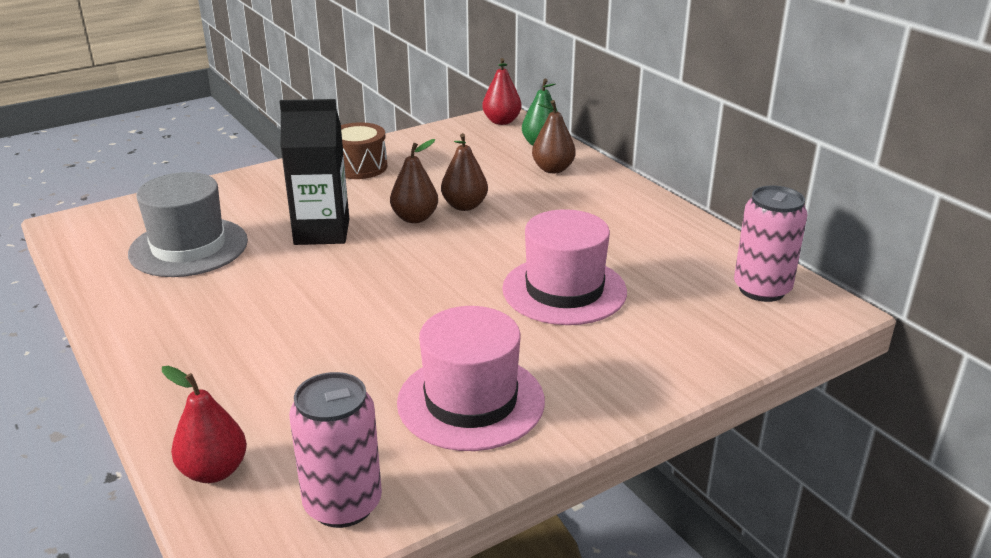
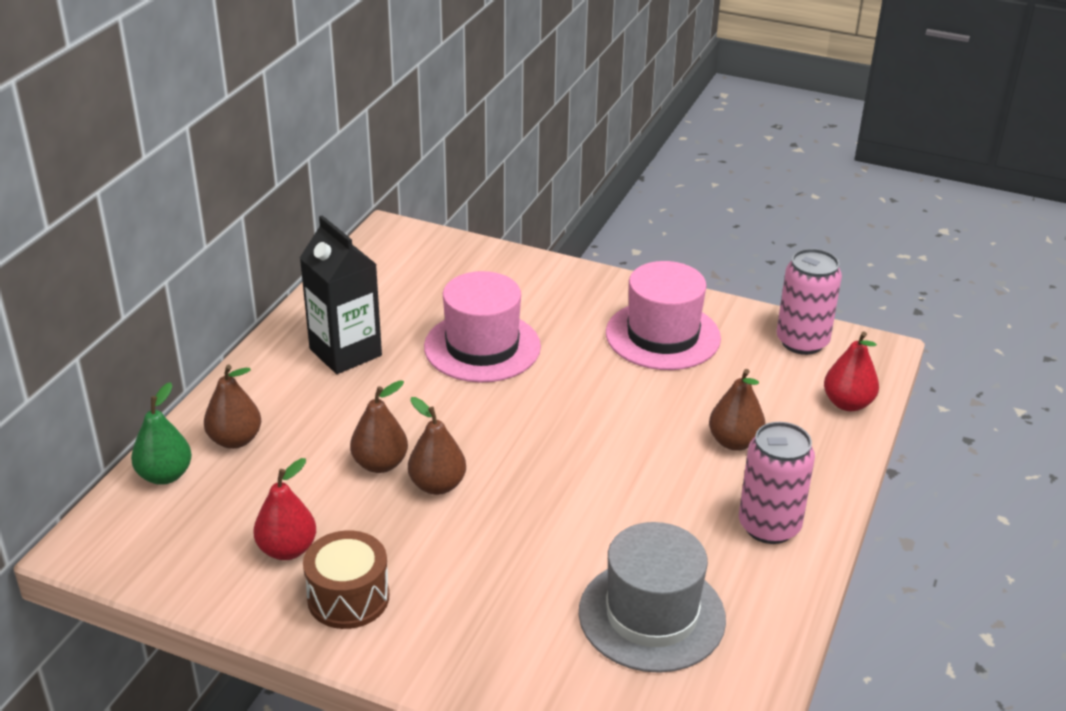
camera: 125 degrees left, 5 degrees up
(273, 364) = (734, 442): none -> brown pear
(322, 232) = (526, 535): black carton -> black carton (345, 352)
(501, 121) = (103, 541): red pear -> red pear (287, 549)
(762, 289) = (388, 262): pink can -> pink can (769, 526)

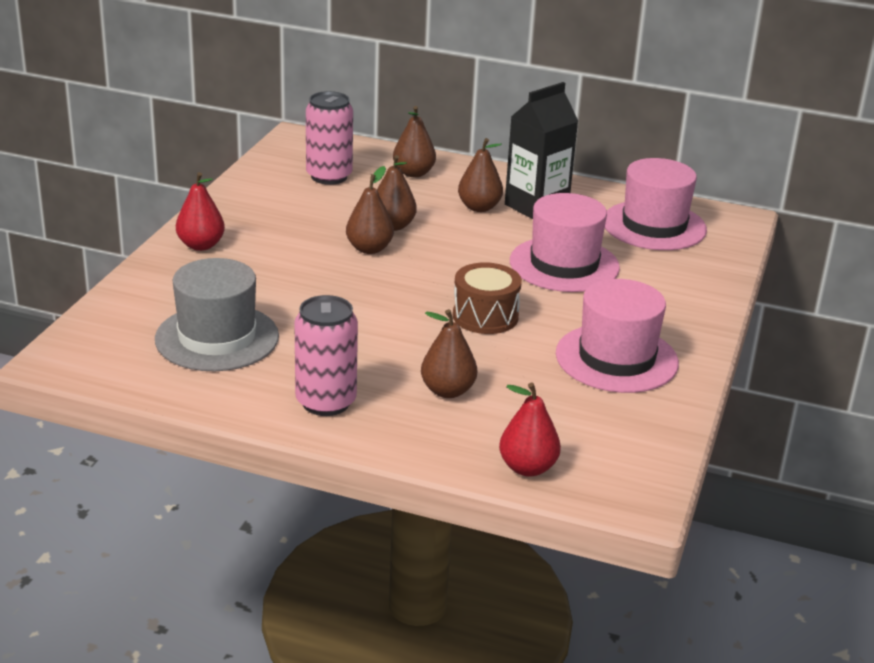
camera: 85 degrees right, 5 degrees down
(165, 475) = (371, 154): green pear -> none
(287, 549) = (295, 198): red pear -> red pear (201, 245)
(341, 394) = (479, 207): none -> brown pear
(348, 598) = (245, 220): brown drum -> brown drum (485, 316)
(401, 282) = (654, 226): none -> pink hat
(802, 342) = (637, 447): pink can -> pink can (329, 176)

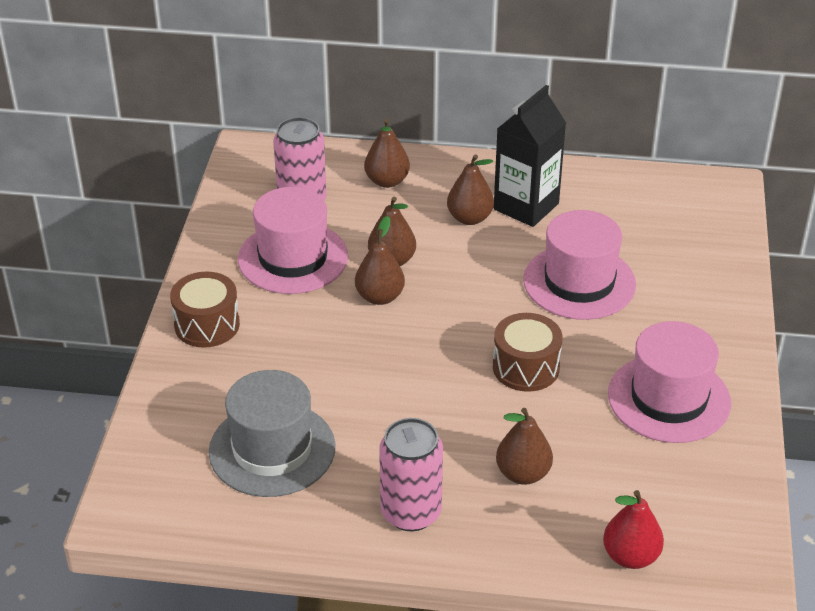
camera: 10 degrees left, 10 degrees up
(201, 245) = (207, 325): red pear -> brown drum
(654, 226) = (649, 212): pink hat -> pink hat (293, 258)

